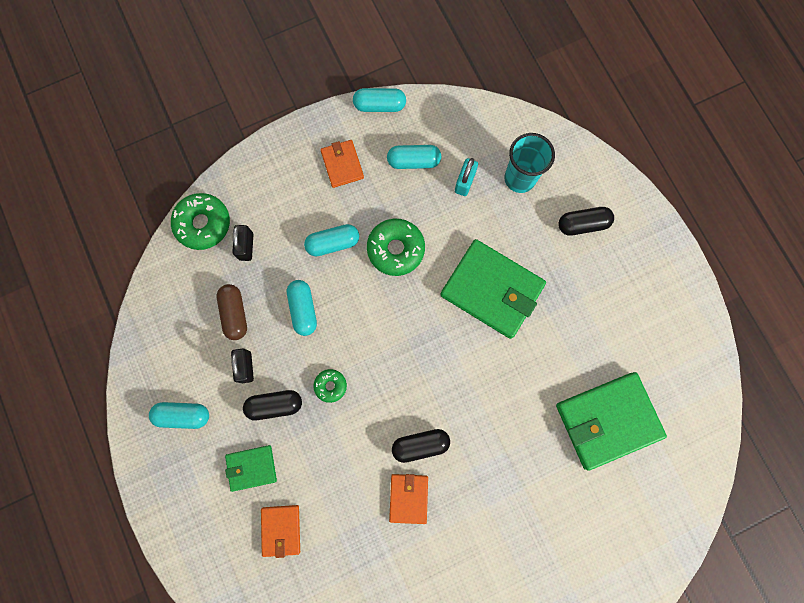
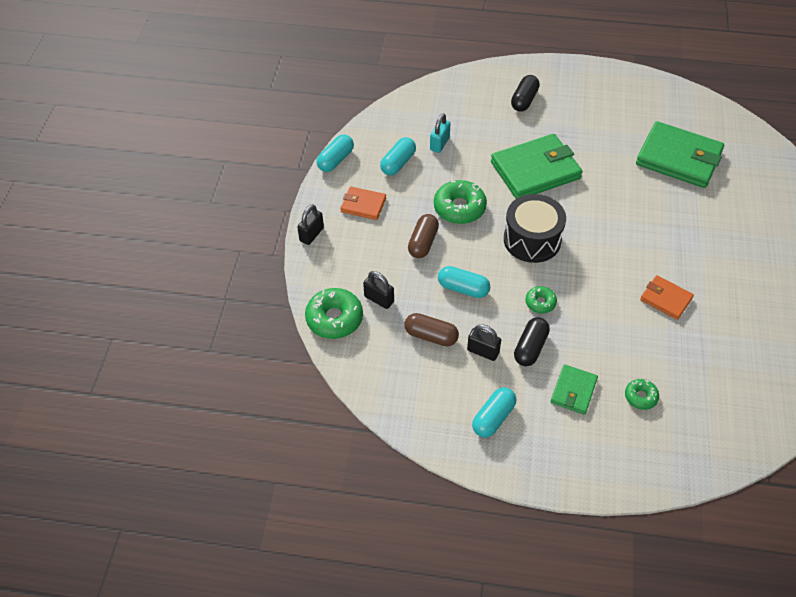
camera: 55 degrees left, 25 degrees down
(280, 145) = (311, 234): none -> black padlock
(281, 530) = (640, 397): orange wallet -> green donut
(333, 243) = (423, 242): turquoise capsule -> brown capsule
(400, 337) = (532, 240): none -> black drum
(420, 445) = (627, 271): black capsule -> none
(464, 182) = (439, 144): turquoise padlock -> turquoise padlock turned 60 degrees clockwise
(519, 178) = (462, 114): turquoise cup -> none
(607, 420) = (678, 158): green wallet -> green wallet turned 75 degrees counterclockwise

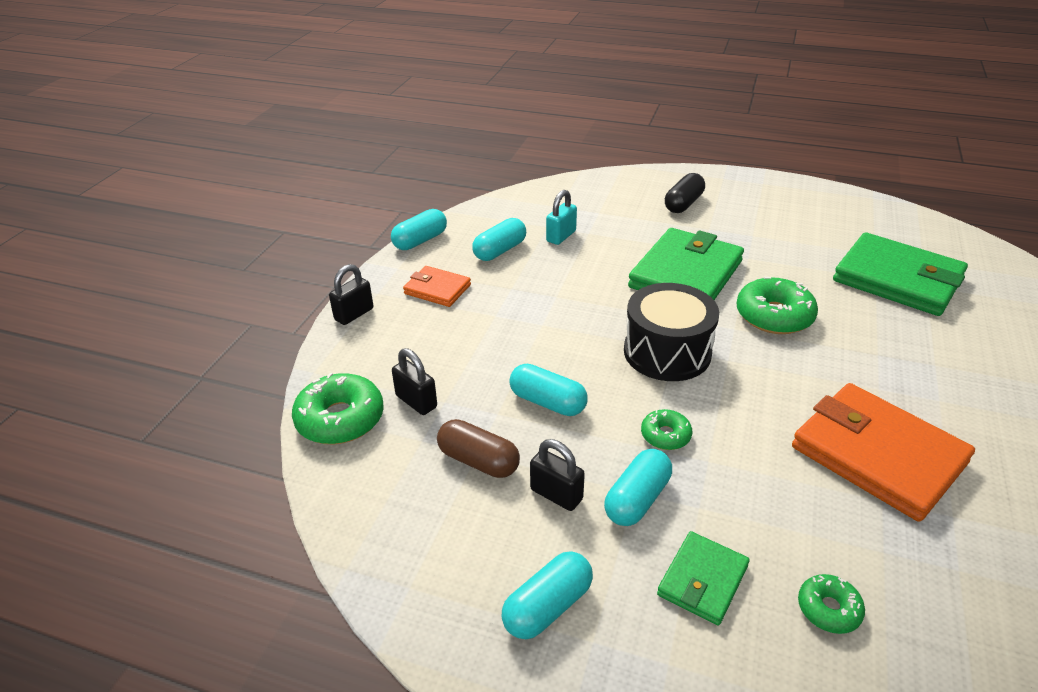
camera: 10 degrees right, 15 degrees down
(423, 242) = (505, 339): brown capsule -> none
(459, 208) = (569, 305): green donut -> green donut (774, 316)
(530, 348) = (637, 499): black capsule -> turquoise capsule
(535, 170) = (686, 274): green wallet -> green wallet turned 45 degrees counterclockwise
(666, 299) = (878, 455): orange wallet -> orange wallet, size x1.93

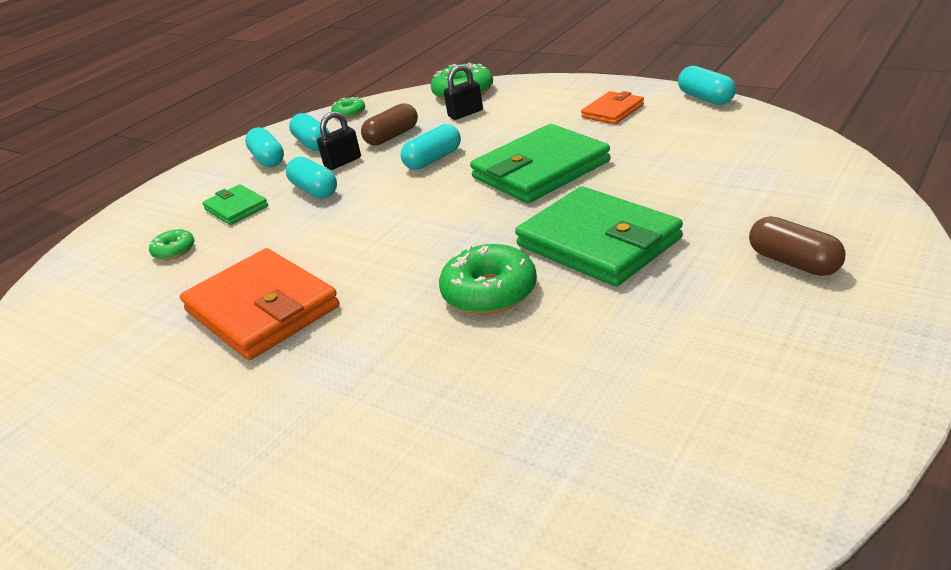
camera: 110 degrees right, 5 degrees down
(354, 314) = (586, 84): black padlock -> none
(500, 251) = (678, 136): turquoise capsule -> turquoise capsule (313, 144)
(561, 236) = (705, 168): turquoise padlock -> none
(665, 435) = (363, 206): green donut -> green donut (349, 113)
(667, 352) = (464, 216): black drum -> none
(683, 204) = (794, 262): black capsule -> brown capsule
(878, 455) = (262, 309): orange wallet -> orange wallet turned 75 degrees clockwise
(897, 279) = (525, 430): green wallet -> green wallet (540, 170)

